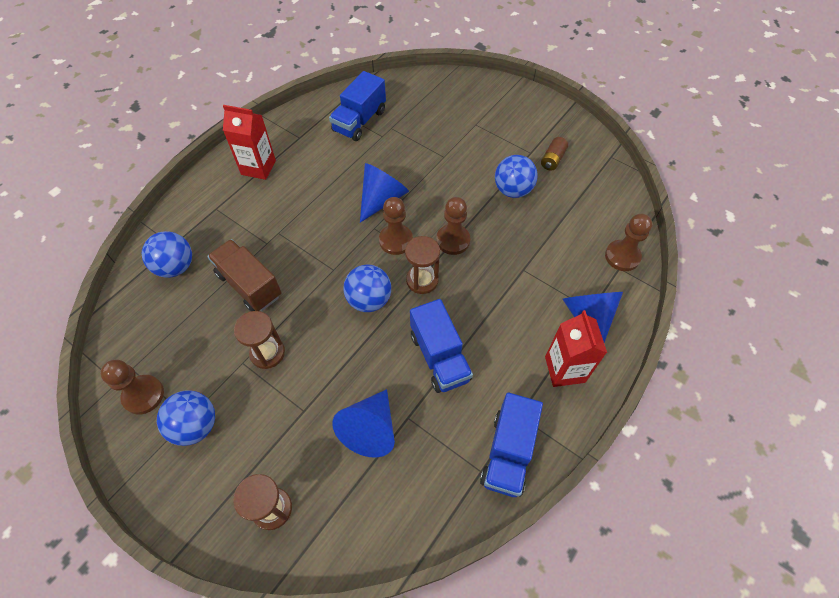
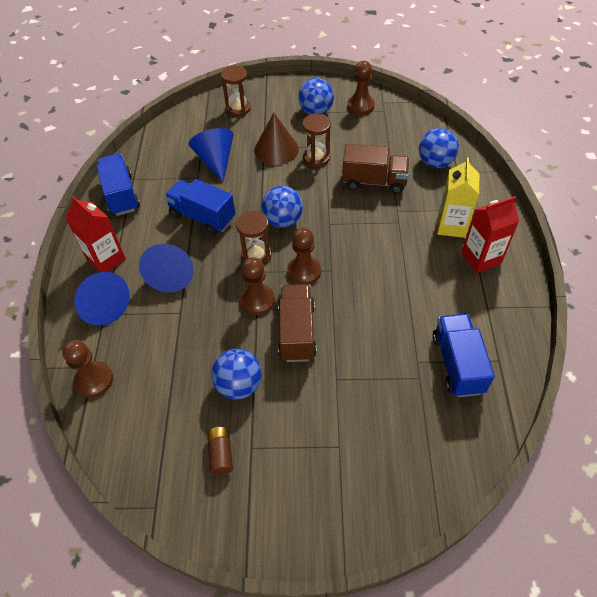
camera: 145 degrees right, 5 degrees down
(244, 203) = (451, 226): none -> yellow carton
(294, 397) = (276, 149): none -> brown cone
(382, 199) = (350, 297): blue cone -> blue cone (172, 274)
(443, 199) = (297, 332): none -> brown truck

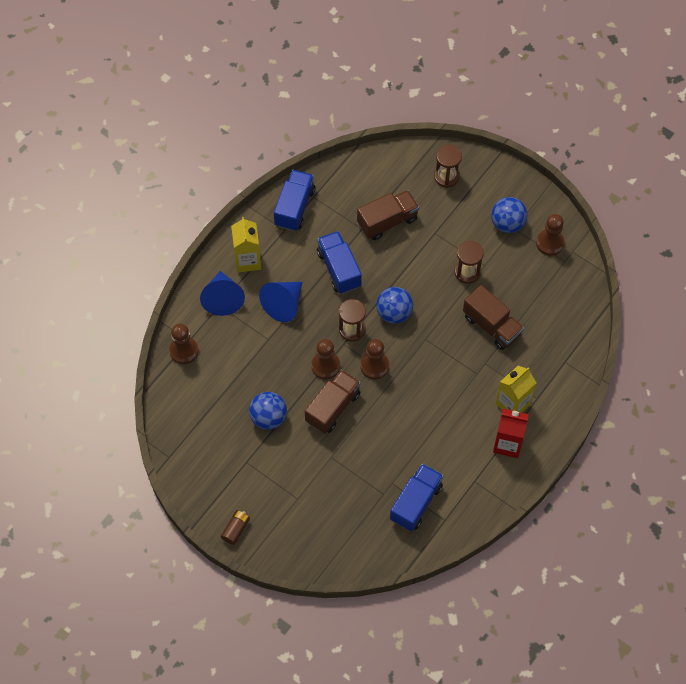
camera: 35 degrees right, 10 degrees up
(106, 259) = (247, 260): red carton -> yellow carton
(216, 161) = (387, 221): blue cone -> brown truck
(221, 454) = (226, 453): brown battery -> brown battery (236, 529)
(276, 149) = (443, 242): brown cone -> none
(435, 162) = (556, 341): blue ball -> none

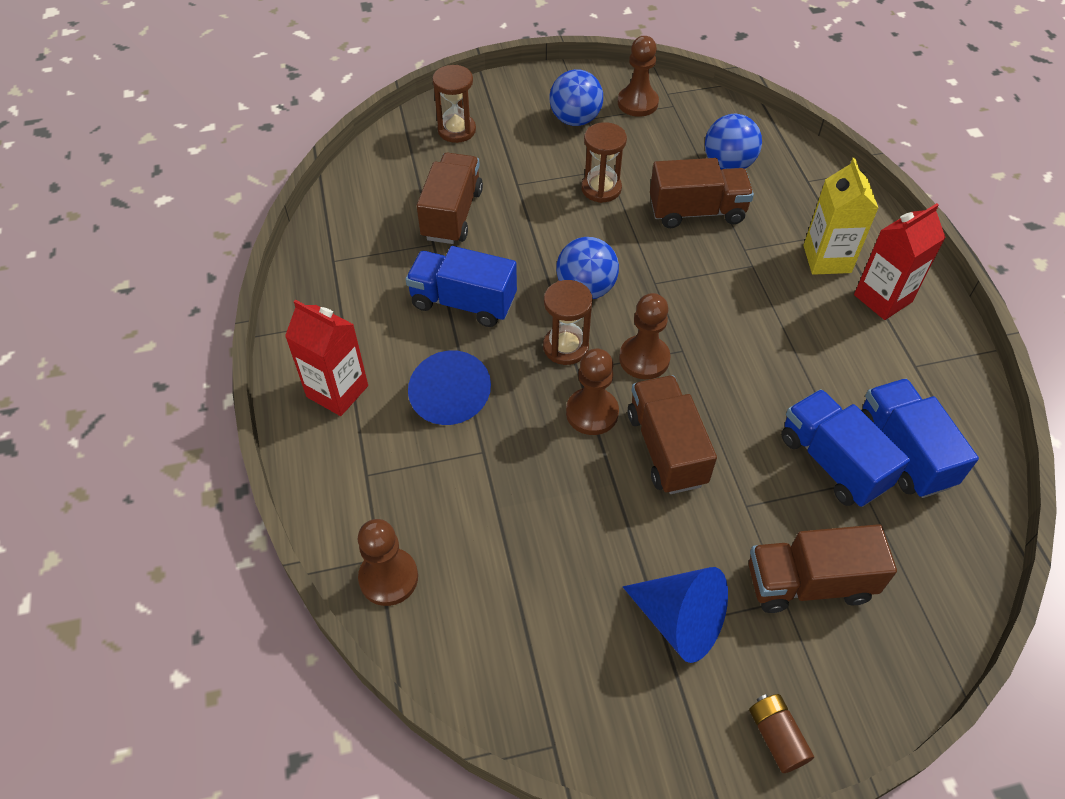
camera: 50 degrees left, 10 degrees down
(222, 298) = (360, 463): blue cone -> blue cone (679, 620)
(247, 260) = (337, 391): yellow carton -> red carton
(268, 417) = (611, 542): blue ball -> blue ball (728, 164)
(294, 207) = (324, 288): blue truck -> blue truck (832, 462)
(313, 502) = (808, 583): none -> brown truck

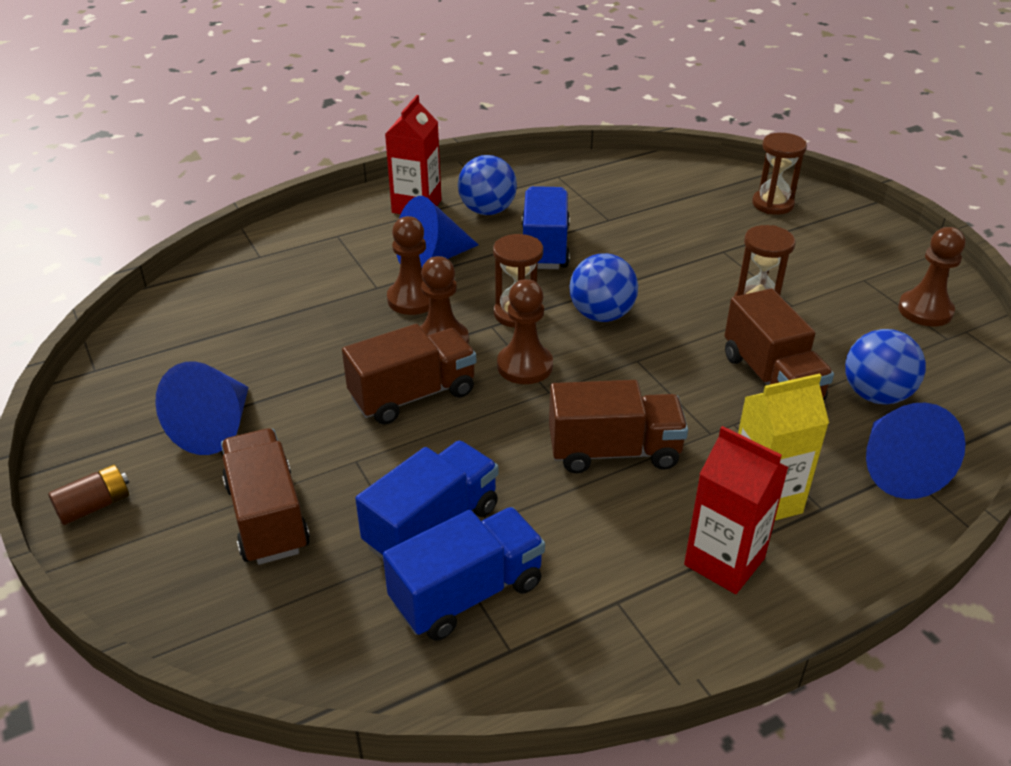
camera: 75 degrees right, 15 degrees down
(388, 578) = (242, 264): brown pawn -> brown pawn (413, 299)
(452, 214) = (653, 222): brown truck -> brown truck (614, 451)
(575, 119) = (854, 271): blue ball -> blue ball (487, 211)
(805, 183) = (897, 468): none -> blue cone

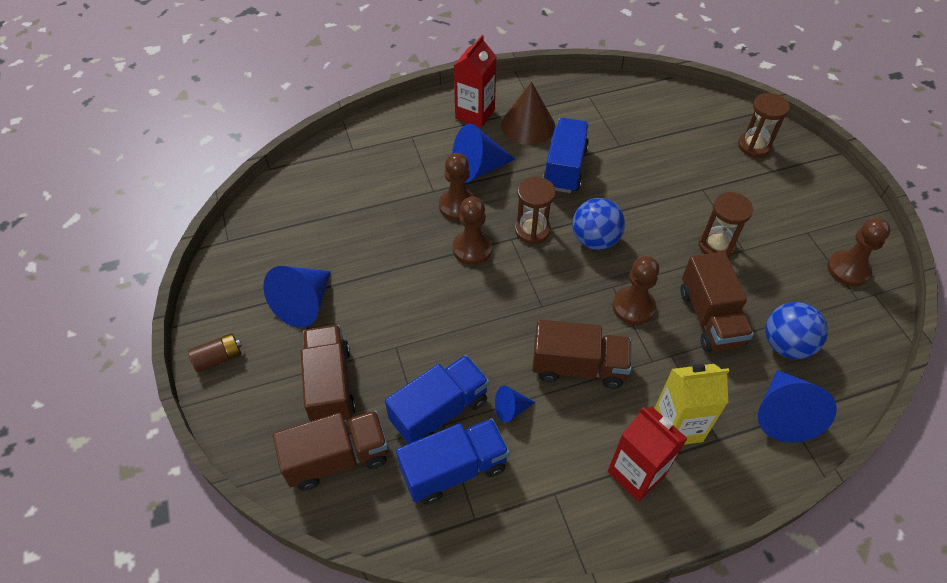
camera: 10 degrees right, 15 degrees up
(413, 395) = (444, 295): brown truck -> brown truck (337, 458)
(487, 211) = (528, 125): blue ball -> brown cone
(525, 366) = (529, 280): brown pawn -> brown pawn (633, 307)
(533, 511) = (511, 409): none -> blue cone

